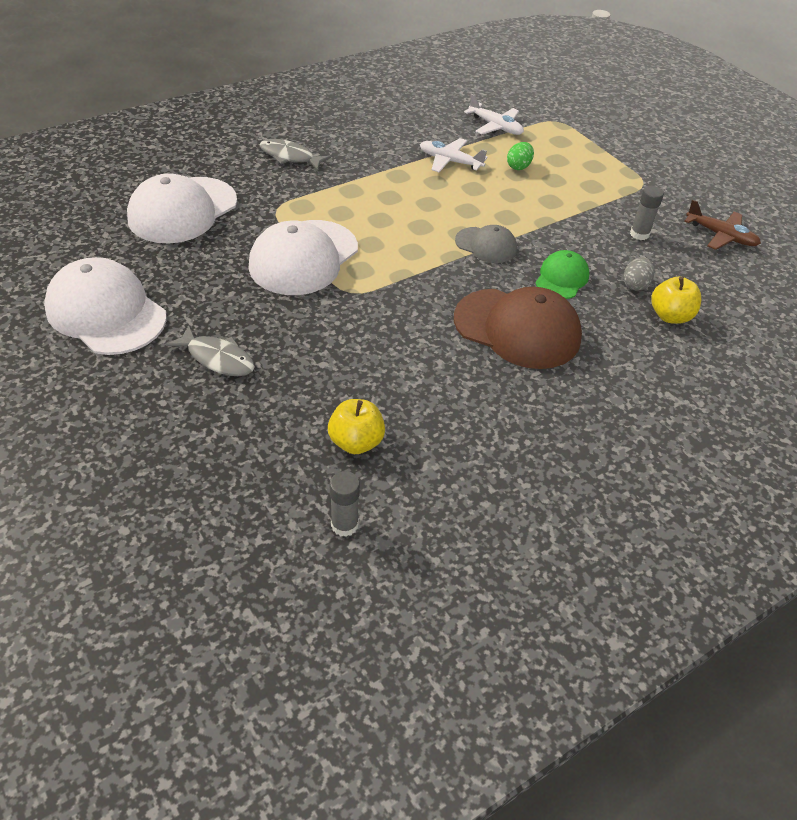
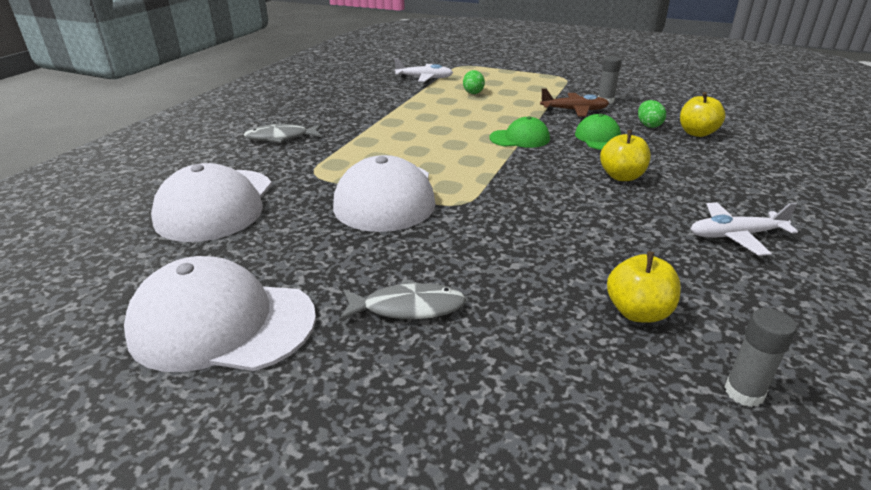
camera: 30 degrees left, 15 degrees down
(450, 161) = (420, 103): white plane -> white plane (735, 236)
(486, 245) = (520, 138): grey cap -> green cap
(517, 328) = (621, 176): brown cap -> yellow apple
(635, 284) = (648, 125): grey egg -> green egg
(721, 236) = (650, 87): brown plane -> brown plane (574, 110)

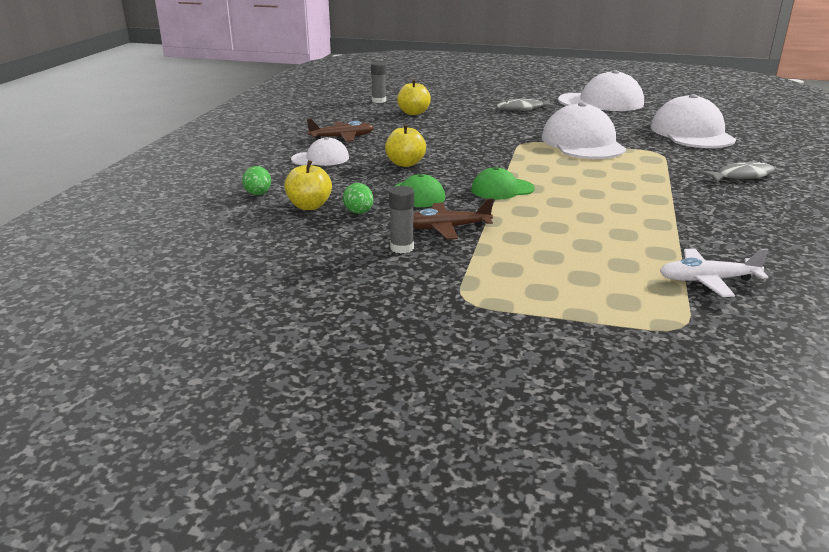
camera: 170 degrees right, 5 degrees down
(473, 92) = (599, 252): green egg -> green egg (258, 194)
(734, 192) = (320, 158): none -> white cap
(735, 236) = (342, 138): white plane -> brown plane

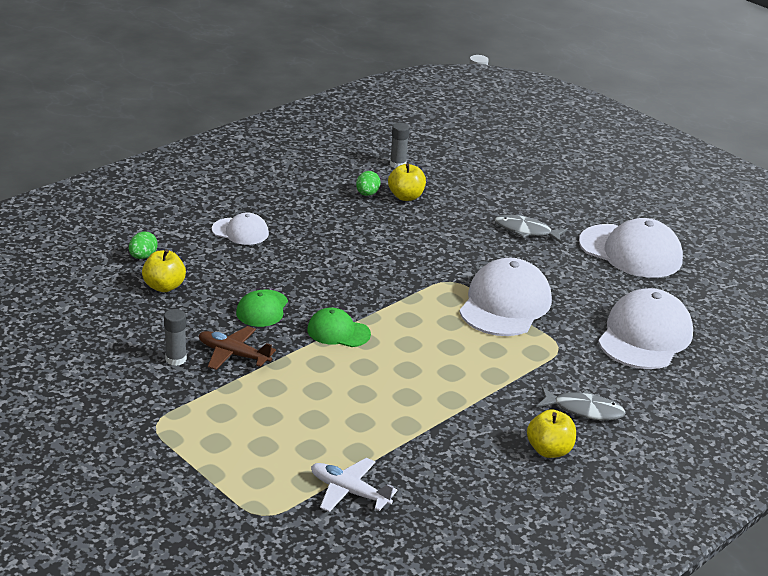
camera: 30 degrees right, 5 degrees up
(342, 138) = (293, 209): brown plane -> none
(359, 212) = (191, 309): green egg -> green egg (367, 194)
(405, 163) = (301, 266): yellow apple -> yellow apple (549, 450)

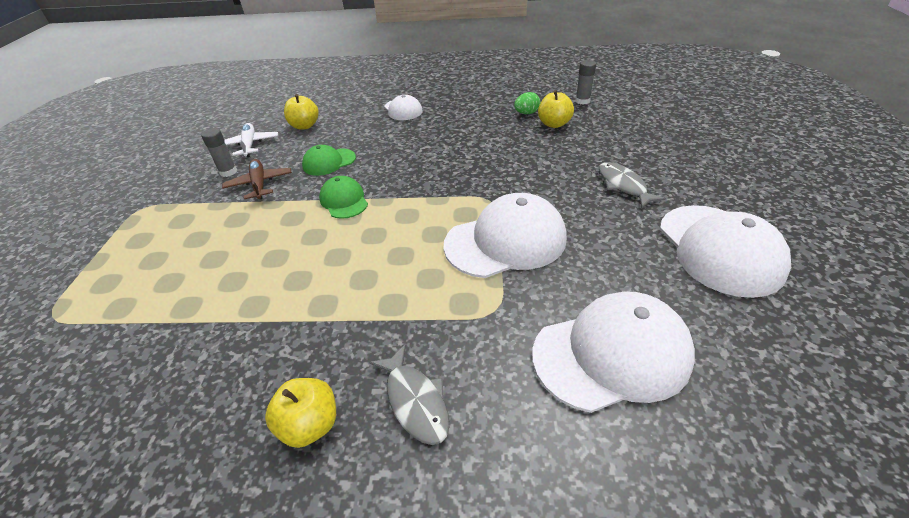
camera: 50 degrees right, 10 degrees up
(143, 257) = (326, 105): green egg -> none
(349, 491) = (120, 338): white plane -> white plane (250, 145)

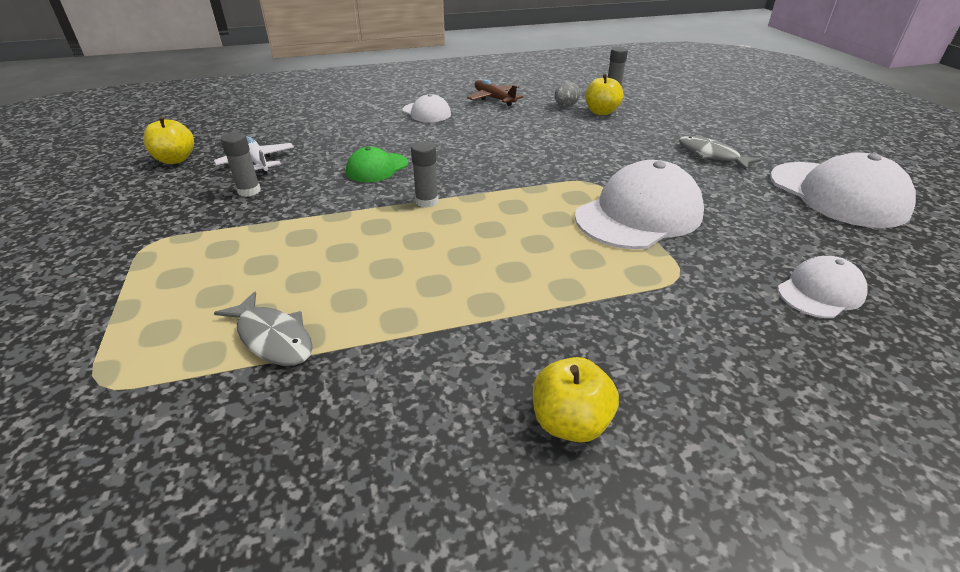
camera: 20 degrees left, 5 degrees down
(259, 184) = (303, 198): brown plane -> brown plane (494, 99)
(304, 126) = (316, 137): yellow apple -> yellow apple (175, 160)
(344, 200) = (427, 201): green cap -> grey glue stick
(415, 401) = (668, 372): grey fish -> grey fish (273, 338)
(526, 113) = (565, 105): green egg -> grey egg
(611, 354) = (820, 292): white cap -> white cap, size x0.54

